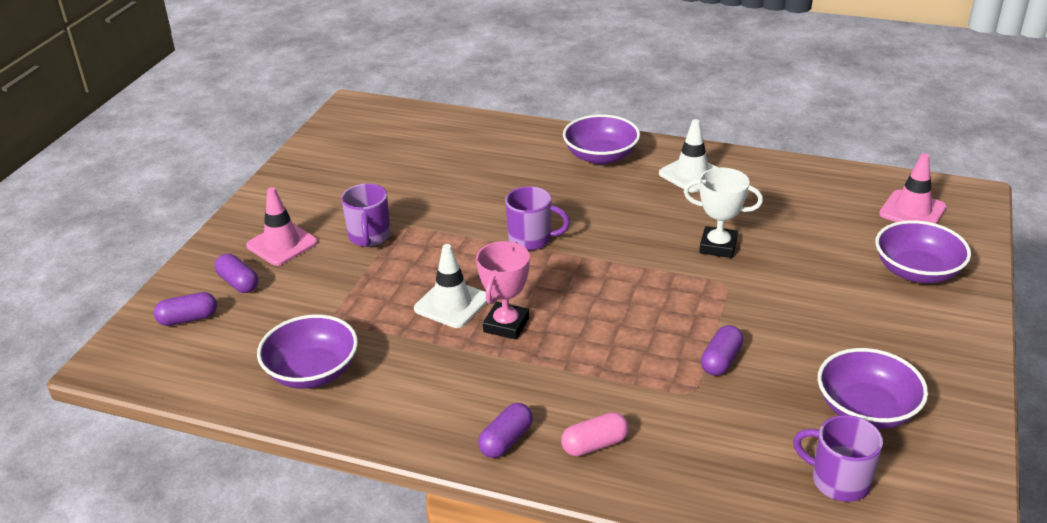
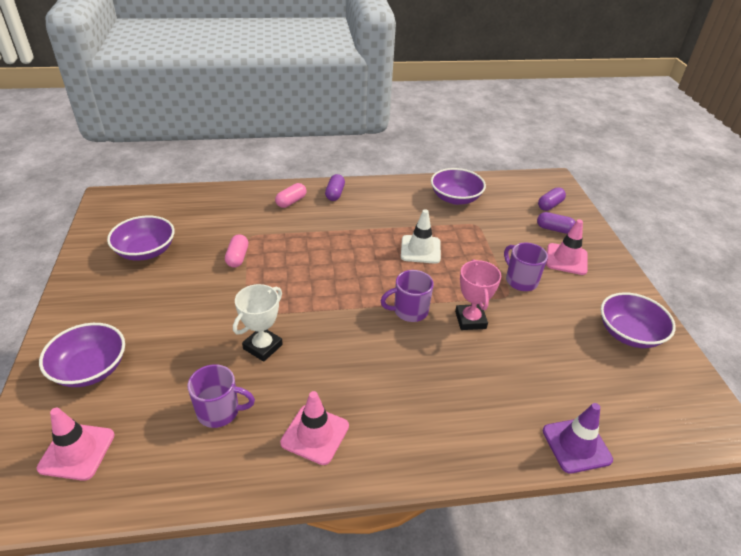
camera: 150 degrees right, 5 degrees up
(480, 123) = (576, 445): none -> purple traffic cone
(506, 325) = (377, 245): pink trophy -> pink trophy (470, 320)
(601, 156) = (418, 432): purple bowl -> purple bowl (629, 333)
(691, 174) = (315, 434): white traffic cone -> pink traffic cone
(718, 246) = (263, 347): white trophy -> white trophy turned 45 degrees counterclockwise
(721, 360) = (237, 257): purple capsule -> pink capsule
(838, 481) = (164, 215): purple mug -> purple mug (219, 411)

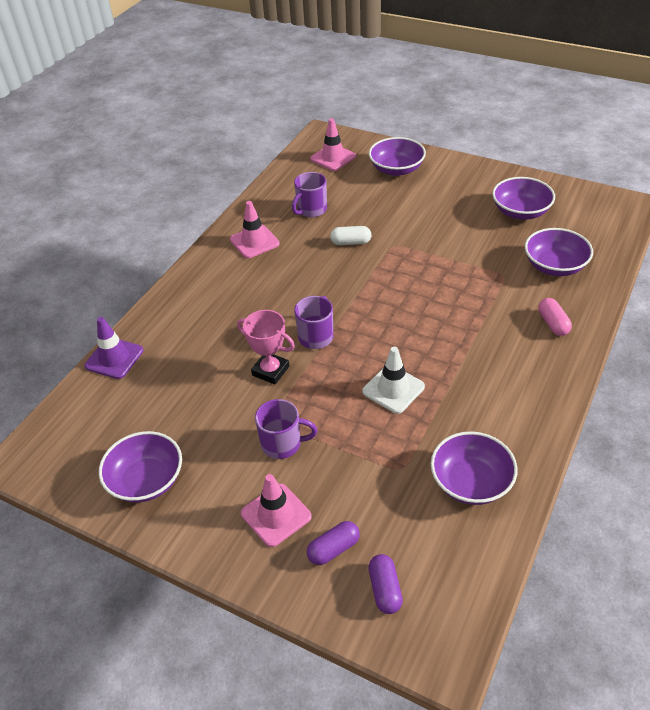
camera: 130 degrees right, 5 degrees up
(220, 215) = (555, 266): none -> purple bowl
(237, 257) = (474, 259): pink capsule -> none
(263, 347) = (351, 242): white trophy -> white capsule
(335, 194) = (550, 366): purple capsule -> none

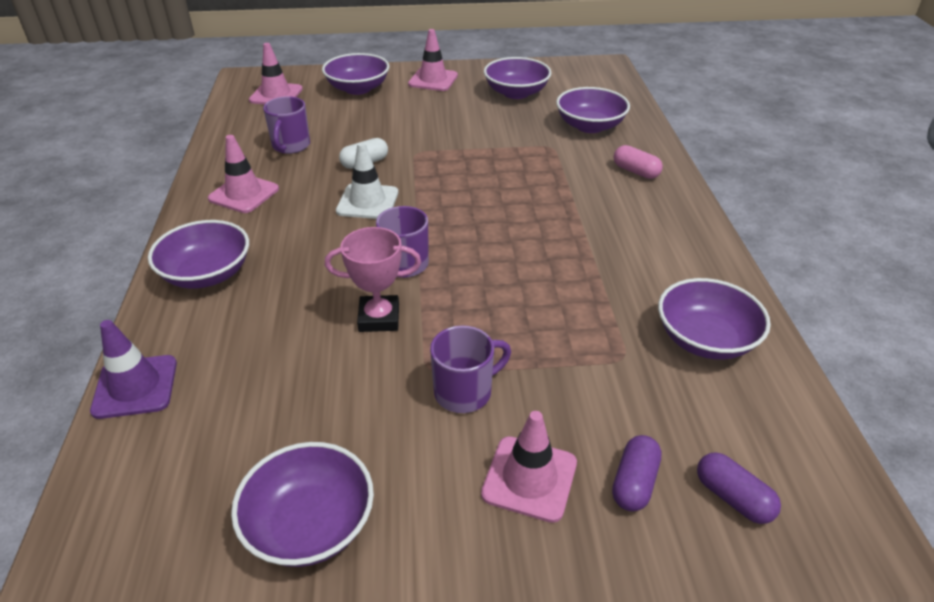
camera: 35 degrees left, 5 degrees down
(195, 297) = (207, 274): none -> purple bowl
(393, 389) = (540, 283): white traffic cone -> white traffic cone (367, 202)
(462, 177) = (433, 80): none -> pink traffic cone

